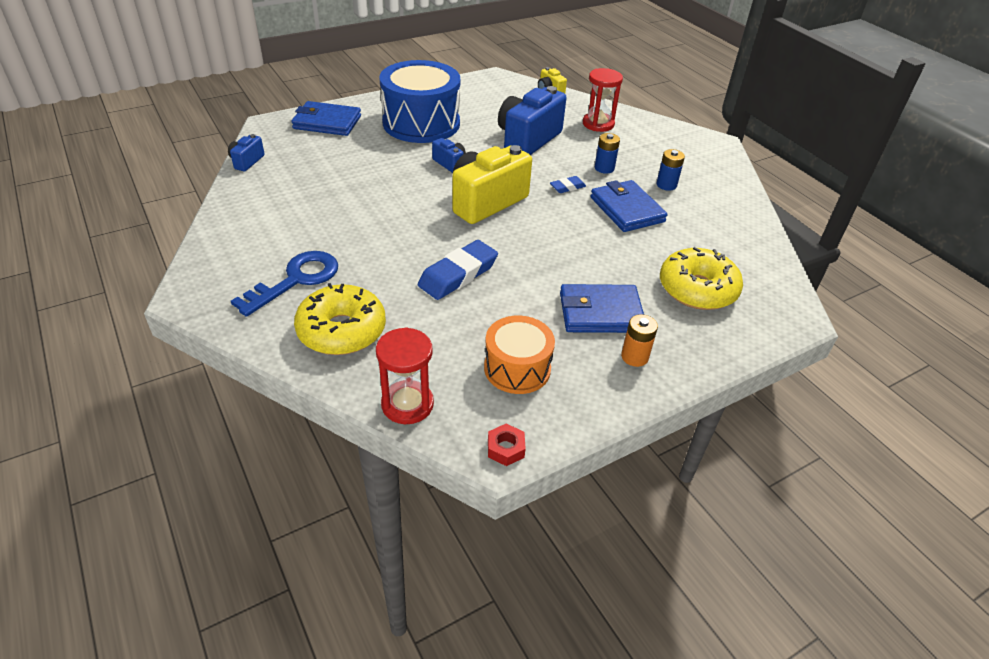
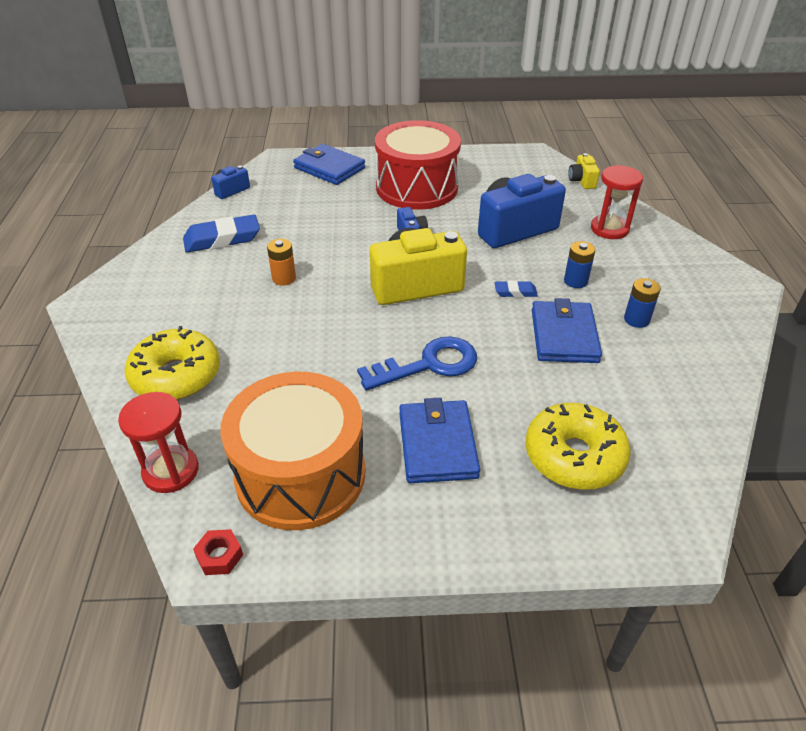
camera: 30 degrees right, 0 degrees up
(296, 280) = (179, 314): blue key -> blue key (429, 365)
(421, 123) = (417, 187): blue drum -> red drum
(458, 275) = (325, 354): blue eraser -> blue eraser (222, 239)
(517, 368) = (300, 474): orange drum -> orange drum, size x1.73
(600, 313) = (437, 445): blue wallet -> blue wallet turned 60 degrees clockwise
(634, 357) = (434, 509): orange battery -> orange battery (284, 278)

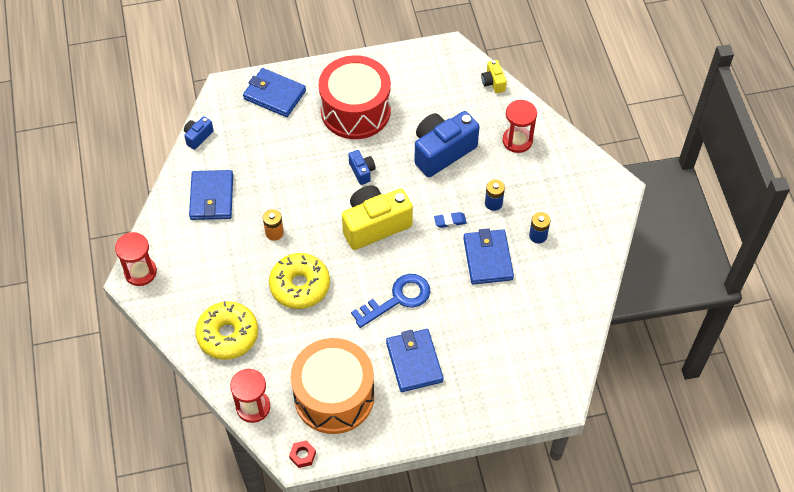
camera: 10 degrees left, 15 degrees up
(99, 296) = (140, 272): none -> red hourglass
(222, 239) = (212, 197): blue eraser -> blue wallet
(574, 456) = (499, 357): yellow donut -> yellow donut (300, 286)

